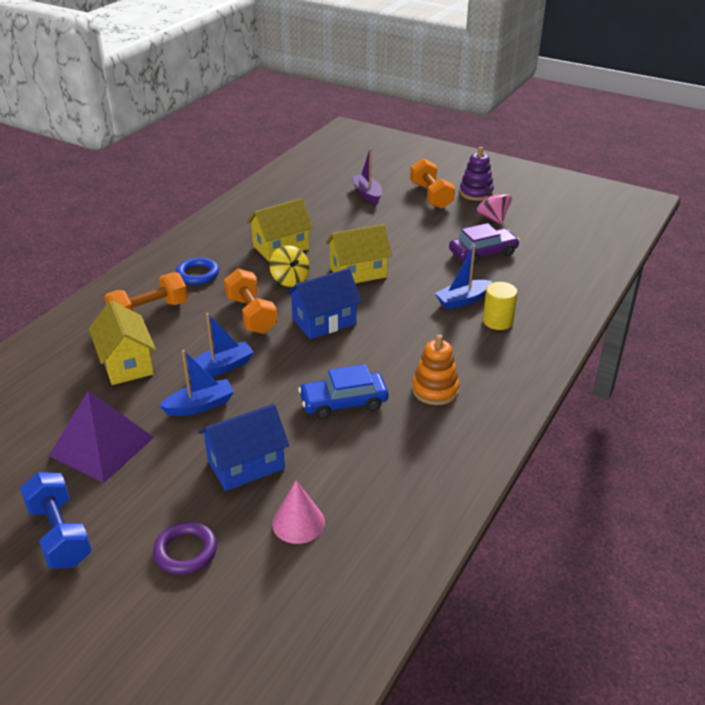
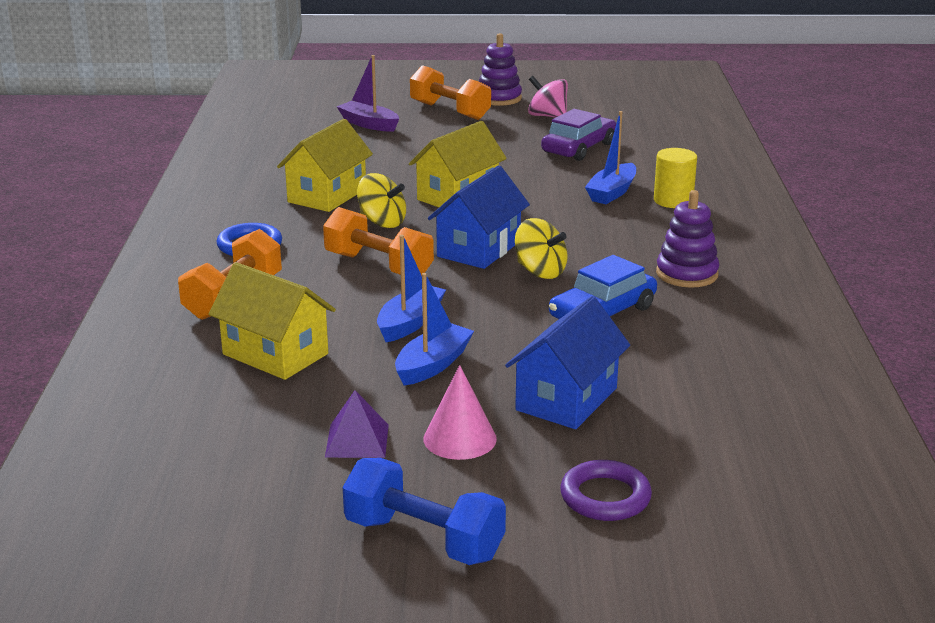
camera: 30 degrees left, 10 degrees down
(101, 446) = (357, 440): purple pyramid -> purple pyramid, size x0.53
(298, 522) = (697, 428): pink cone -> pink cone (460, 438)
(342, 353) = (540, 271): none -> yellow spinning top
(435, 390) = (687, 274): orange stacking toy -> purple stacking toy

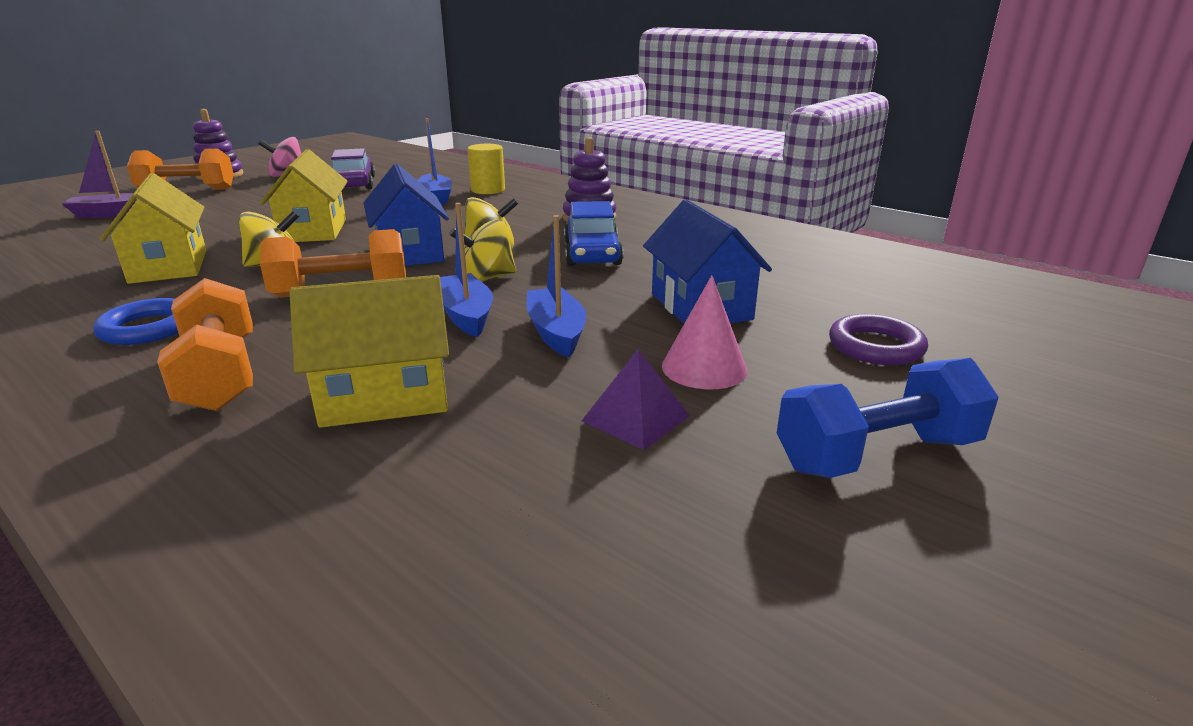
camera: 50 degrees left, 0 degrees up
(479, 299) = (486, 279): none -> yellow spinning top

